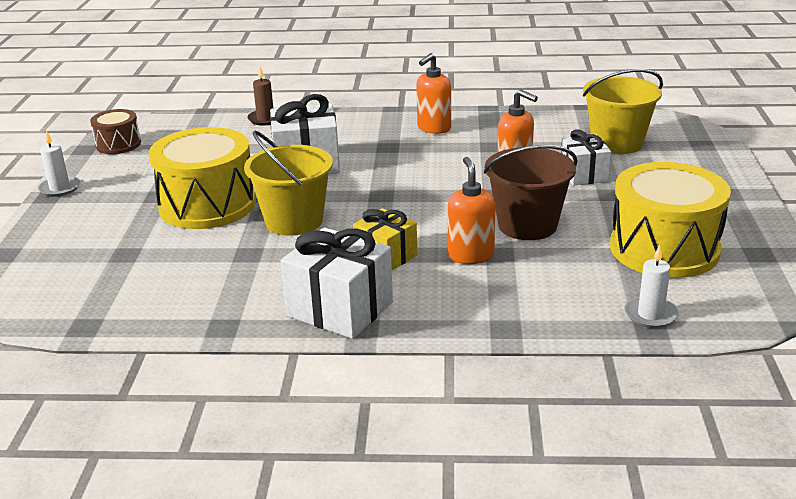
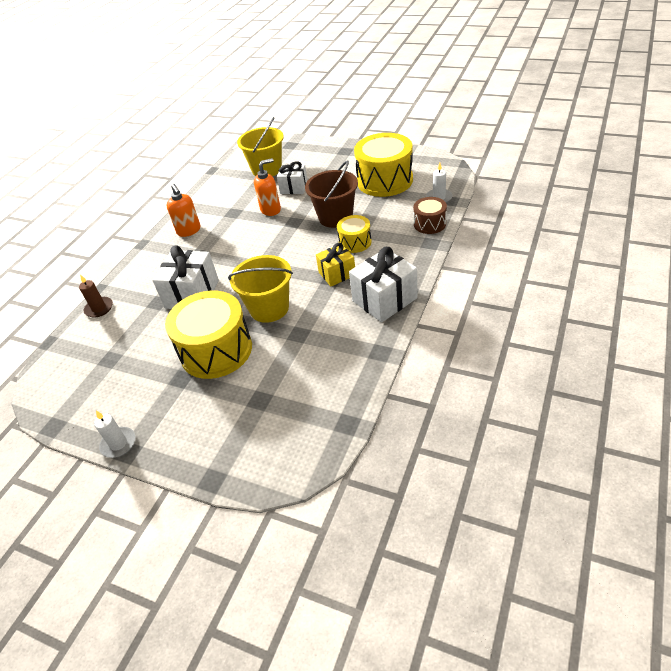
camera: 65 degrees left, 15 degrees up
(118, 144) = (64, 402): brown drum -> brown drum (429, 224)
(470, 255) = (355, 242): orange soap dispenser -> yellow drum

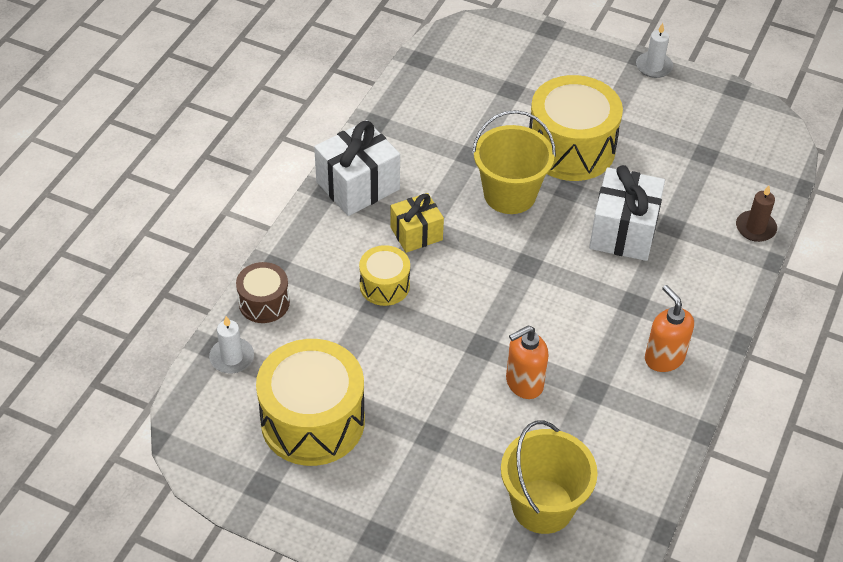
camera: 175 degrees right, 5 degrees up
(294, 188) = (484, 435): white gift -> none
(335, 217) = (410, 344): brown bucket -> none

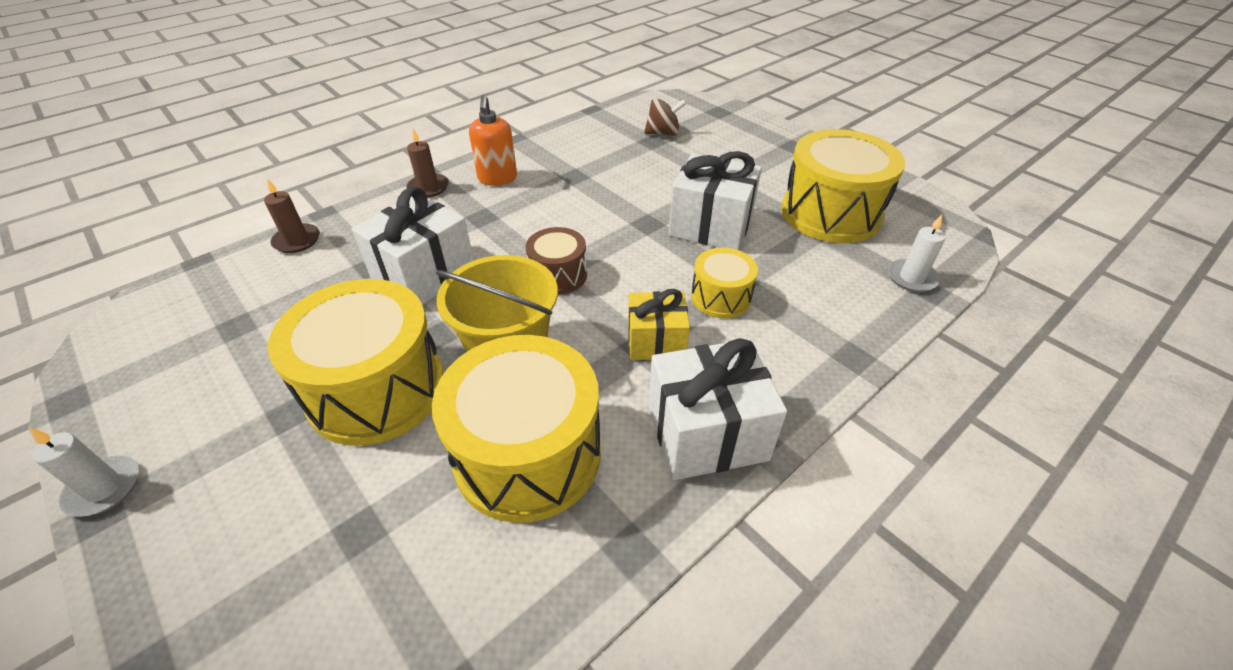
camera: 155 degrees left, 5 degrees down
(264, 303) = (871, 319): brown drum -> brown drum (558, 275)
(422, 362) = (711, 226): none -> white gift
(454, 144) = (528, 454): none -> yellow drum
(524, 383) = (628, 192): orange soap dispenser -> none
(542, 506) = (663, 133): yellow bucket -> brown spinning top
(716, 322) = (428, 187): none -> brown candle

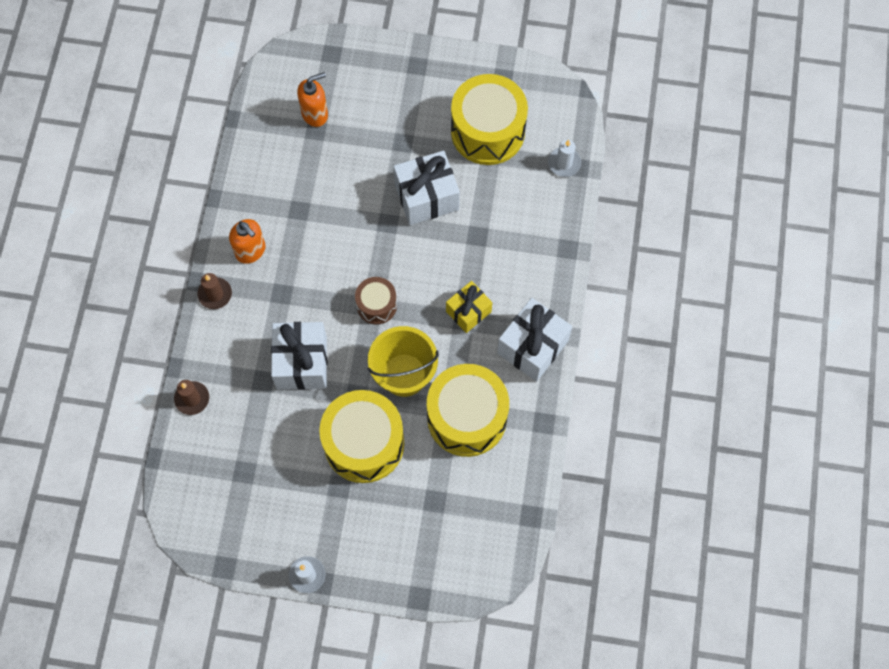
camera: 40 degrees left, 25 degrees up
(663, 133) = (315, 114): brown spinning top -> orange soap dispenser
(721, 297) = (476, 255): yellow drum -> none

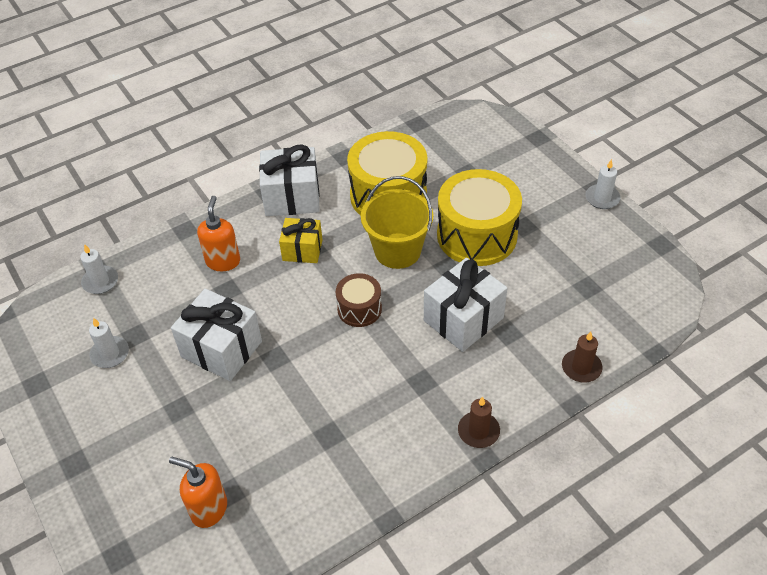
camera: 130 degrees left, 20 degrees down
(251, 251) = (408, 439): orange soap dispenser -> orange soap dispenser (223, 261)
(488, 131) = (110, 354): yellow drum -> white candle

